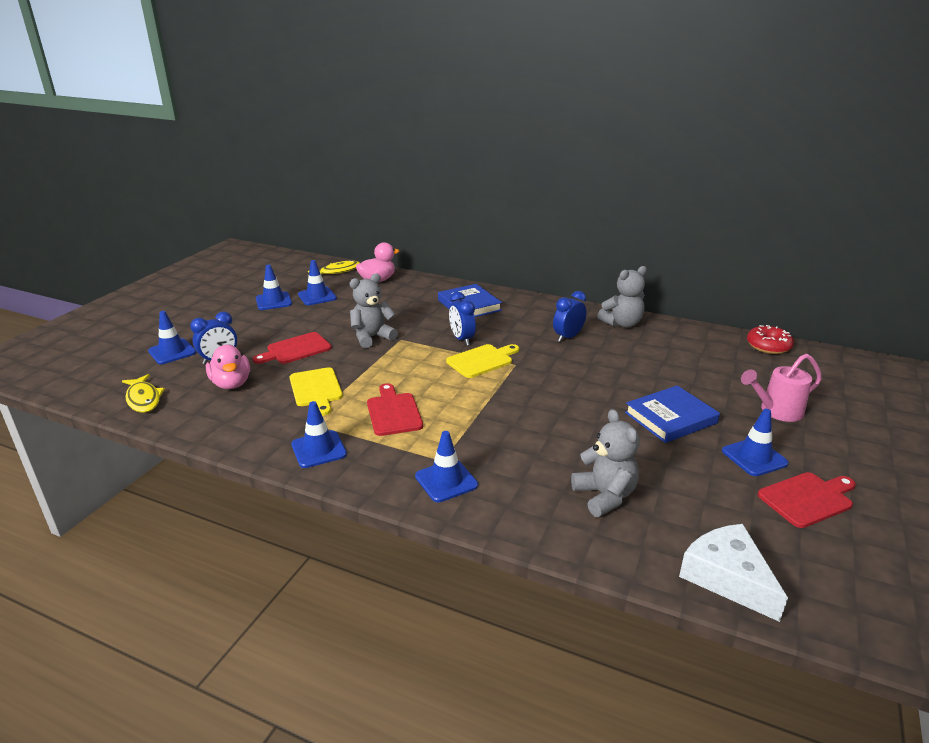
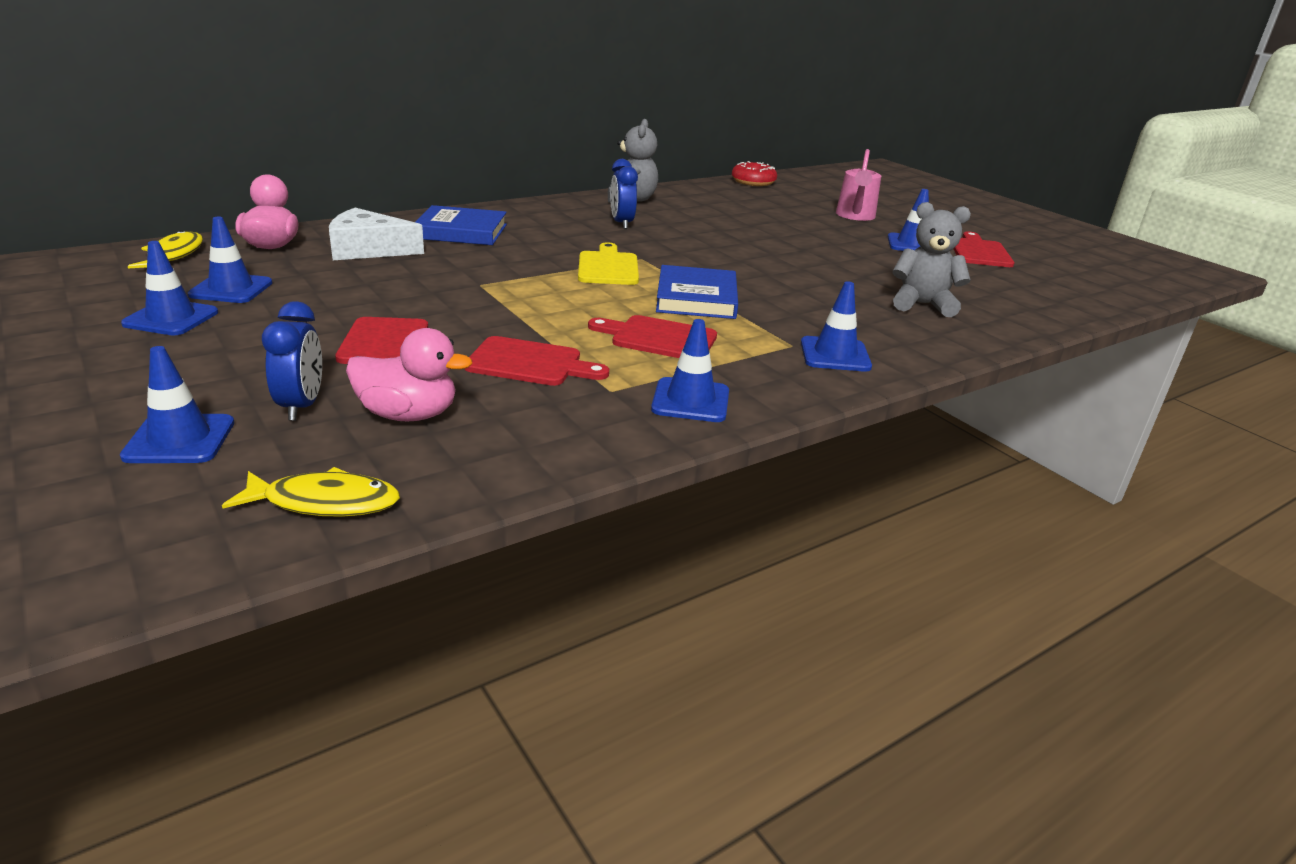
camera: 60 degrees left, 0 degrees up
(316, 389) = (530, 363): yellow cutting board -> red cutting board
(372, 337) = (443, 296): grey teddy bear -> none
(462, 339) = (541, 260): blue clock -> none
(670, 418) = (825, 245): blue book -> blue book (696, 298)
(727, 577) = (1058, 306): white cheese -> white cheese (368, 249)

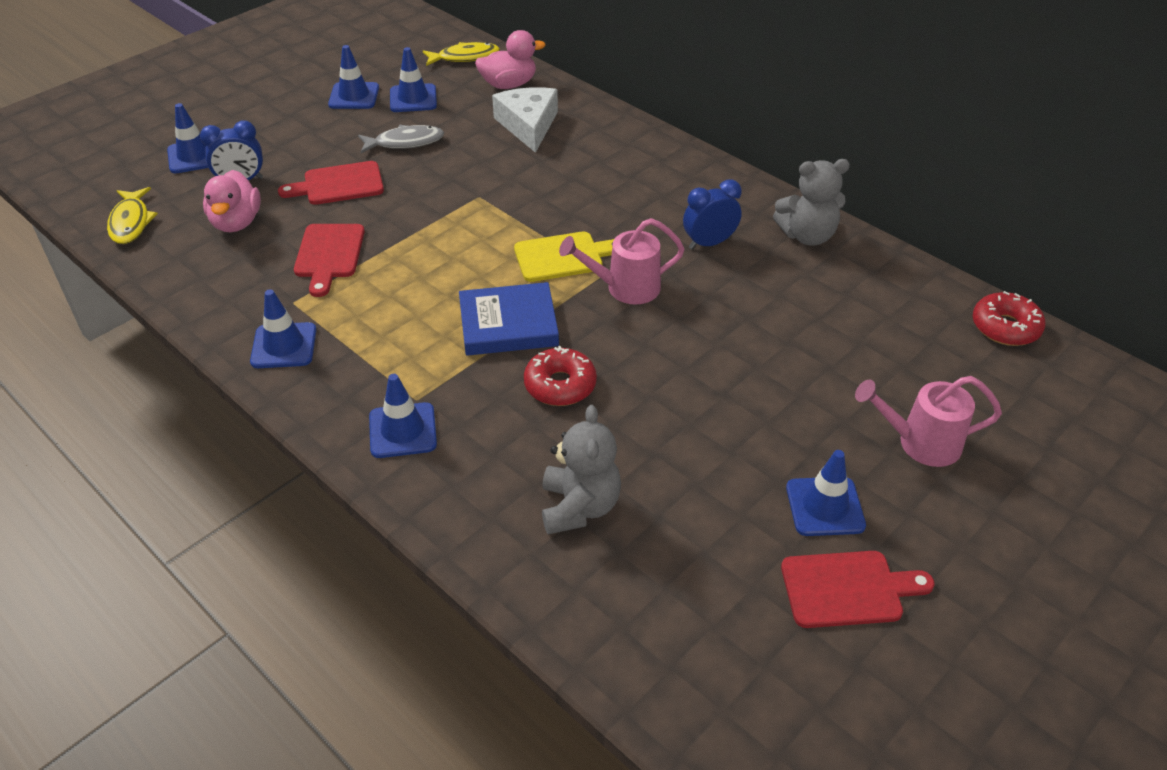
camera: 80 degrees right, 15 degrees up
(329, 303) = (405, 142): none -> grey fish
(461, 231) = (607, 156): blue book -> none
(659, 338) = (400, 313): red cutting board -> none
(666, 255) = (624, 288): none -> pink watering can
(784, 292) = (560, 385): none -> red donut

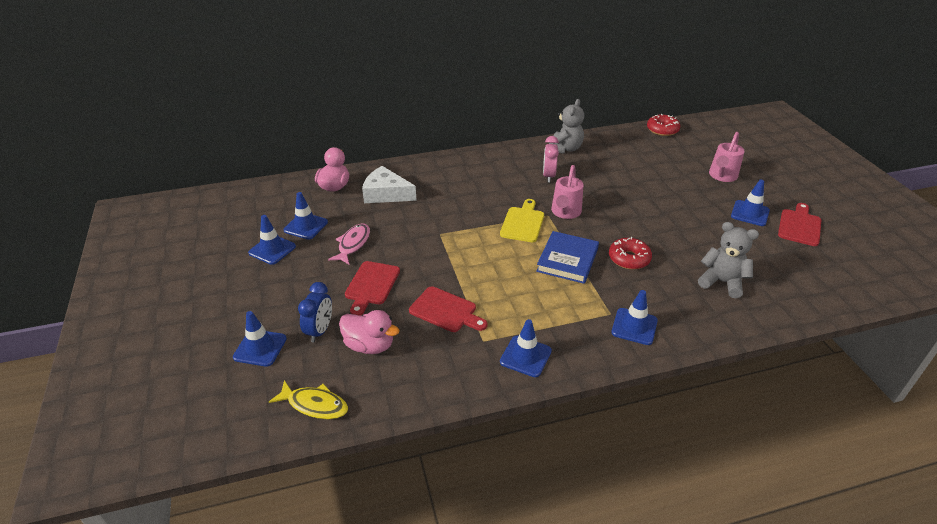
camera: 60 degrees left, 5 degrees down
(405, 142) = (353, 244): grey fish -> pink fish
(465, 57) = (283, 192): yellow fish -> none
(709, 243) = (548, 176): blue clock -> pink clock

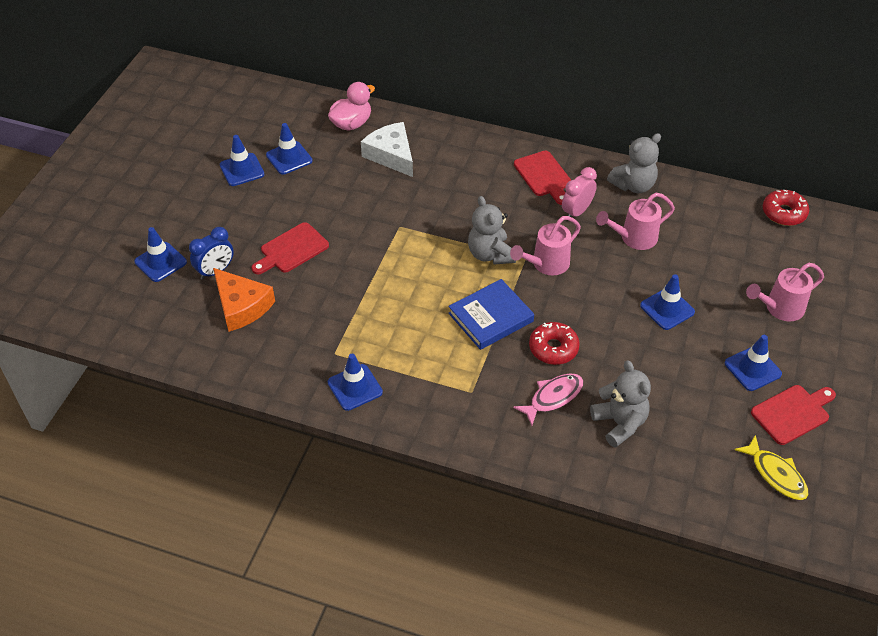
camera: 35 degrees right, 10 degrees up
(314, 405) = (160, 333): yellow fish -> yellow fish (775, 474)
(353, 244) = (313, 198): pink fish -> pink fish (553, 397)
(369, 345) = (241, 306): pink duck -> orange cheese
(446, 311) = (330, 308): red cutting board -> red cutting board (544, 176)
(523, 223) = (490, 254): yellow cutting board -> grey teddy bear
(599, 176) = (633, 238): none -> pink watering can
(634, 326) = (479, 416): blue traffic cone -> blue traffic cone (667, 309)

